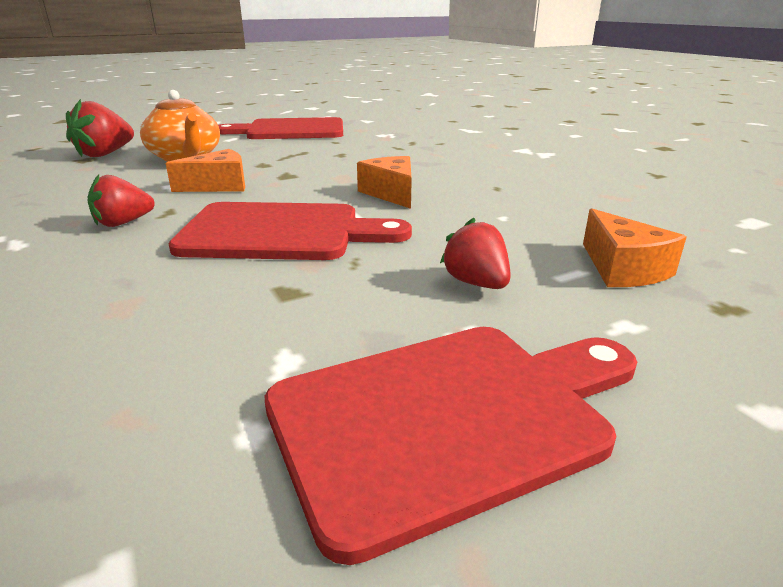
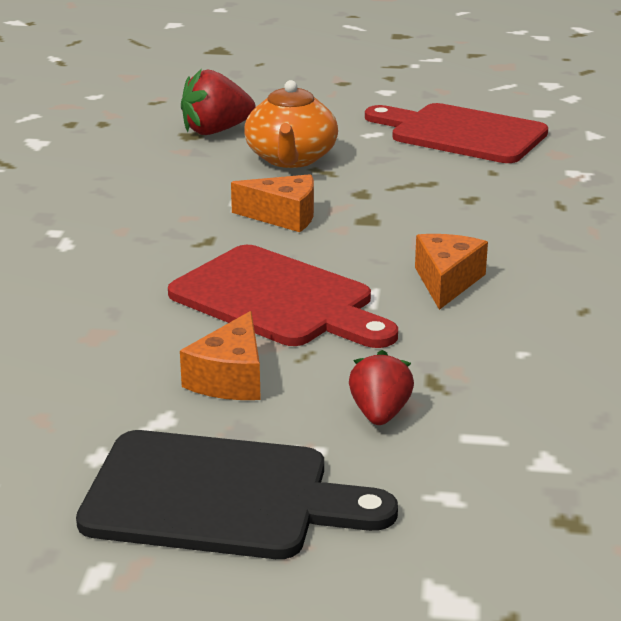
camera: 35 degrees right, 0 degrees up
(123, 223) = (159, 244): red strawberry -> none
(449, 417) = (219, 497): red cutting board -> black cutting board
(622, 268) = (542, 452): orange cheese -> orange cheese (230, 378)

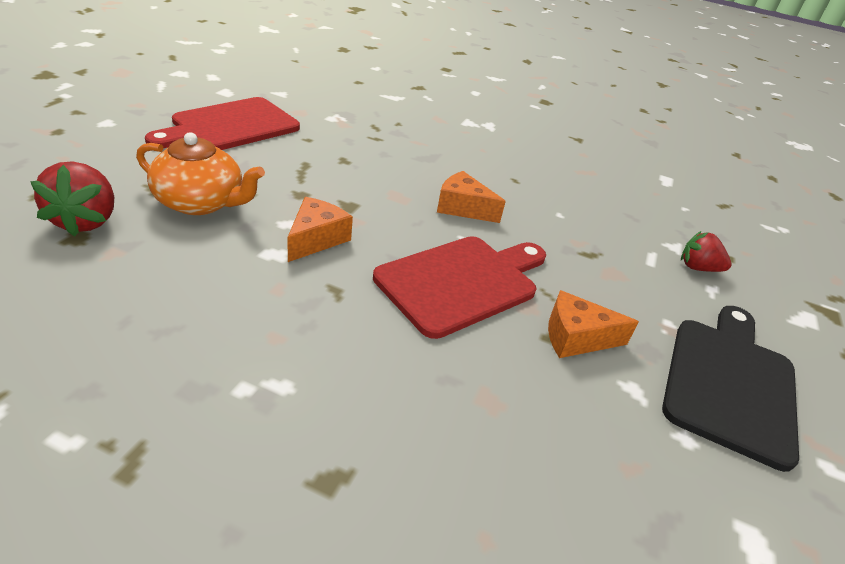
camera: 80 degrees left, 10 degrees up
(230, 378) = (576, 337): orange cheese -> orange cheese turned 150 degrees clockwise
(380, 414) = (626, 285): red strawberry -> red strawberry (698, 268)

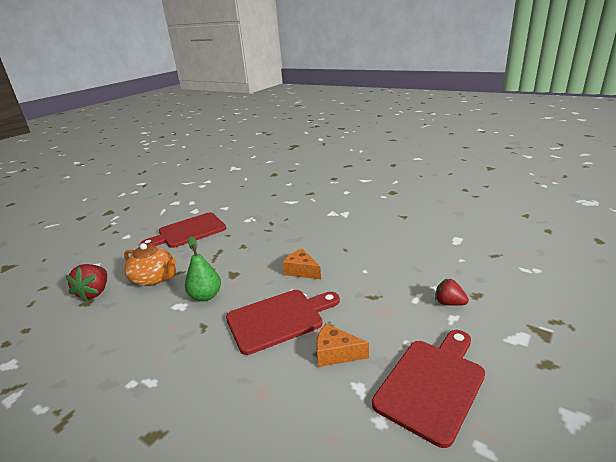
camera: 20 degrees right, 10 degrees down
(316, 239) = (205, 296): orange cheese -> green pear
(730, 382) = (432, 384): black cutting board -> red cutting board

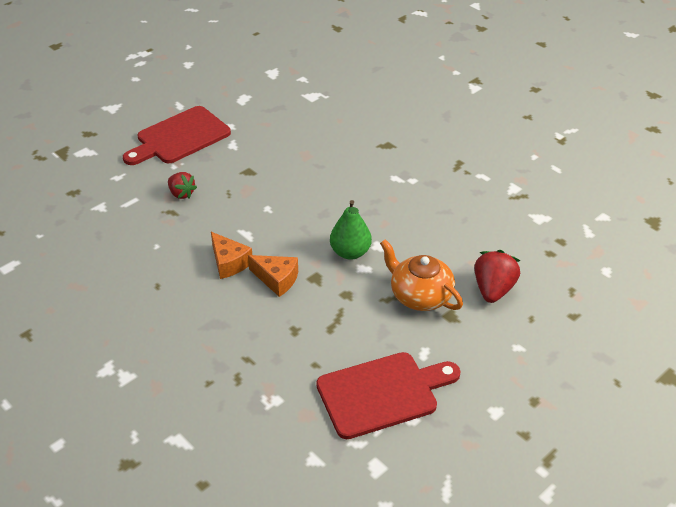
camera: 170 degrees left, 15 degrees up
(279, 319) = (275, 208): red cutting board -> none
(336, 353) = (237, 169): orange cheese -> orange cheese (276, 279)
(449, 303) = (106, 190): red strawberry -> red strawberry (181, 194)

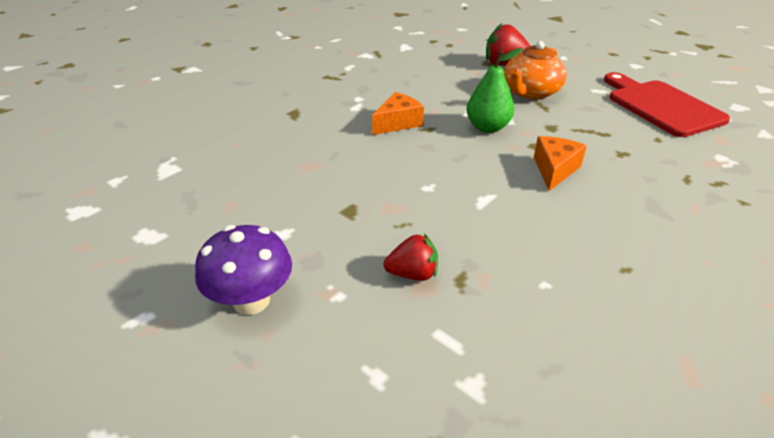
camera: 95 degrees left, 5 degrees down
(180, 137) = (251, 300): red cutting board -> purple mushroom
(181, 194) = (413, 274): red strawberry -> red strawberry turned 45 degrees clockwise
(229, 263) = (545, 208): orange cheese -> orange cheese (398, 123)

